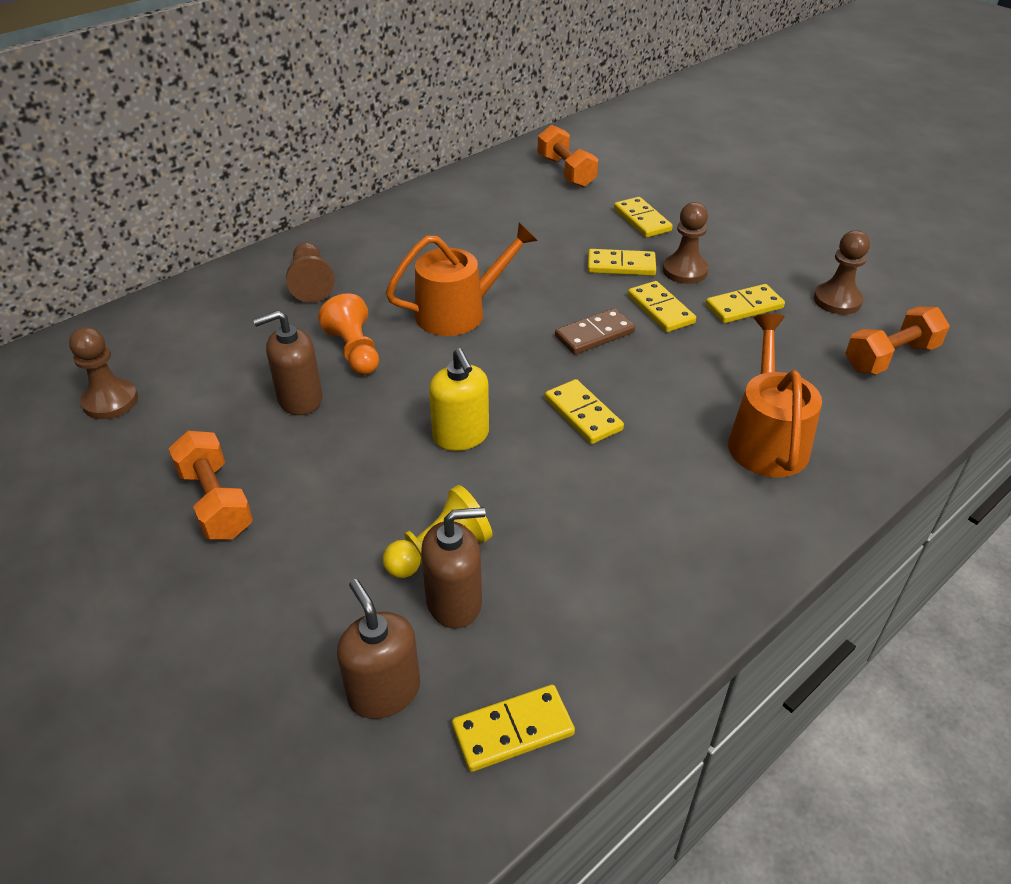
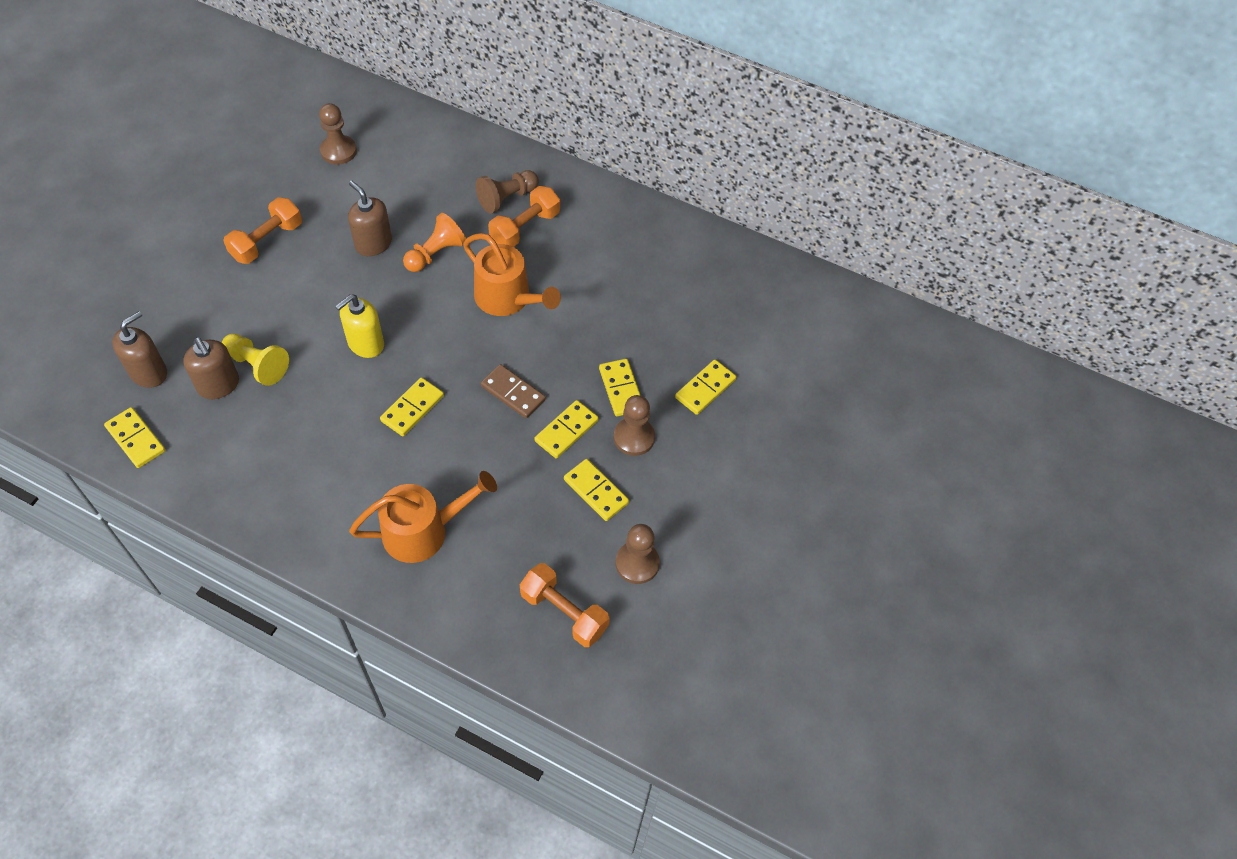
camera: 65 degrees right, 15 degrees up
(566, 171) = (765, 310): orange dumbbell -> orange dumbbell (525, 228)

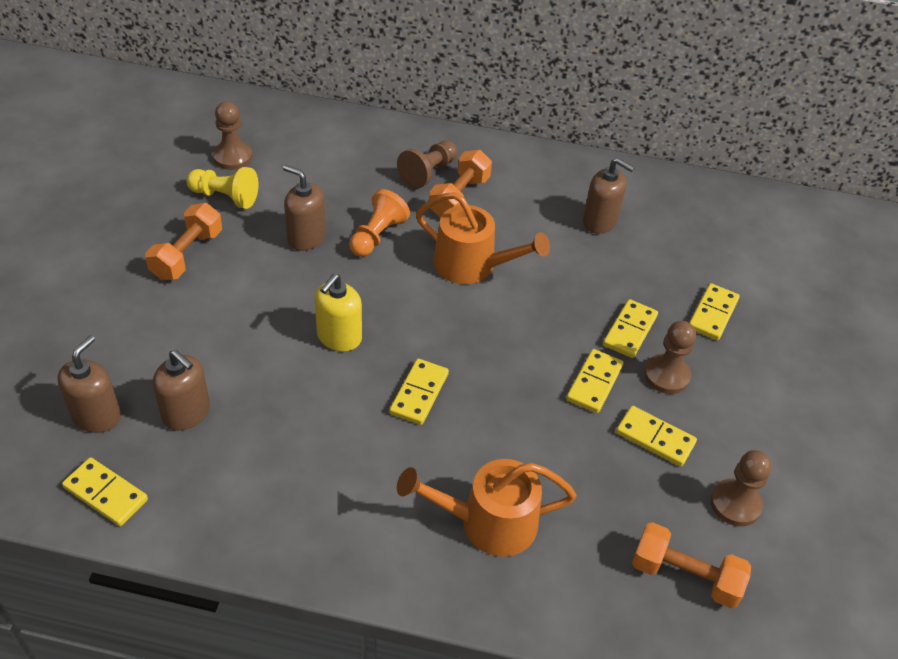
camera: 15 degrees left, 10 degrees down
(257, 365) = (224, 383): yellow pawn -> yellow pawn (225, 197)
(423, 531) = (488, 522): orange watering can -> orange watering can turned 150 degrees counterclockwise
(513, 393) = (520, 356): brown domino -> none
(621, 389) = (629, 330): yellow domino -> yellow domino turned 60 degrees clockwise
(644, 277) = (600, 221): none -> brown soap dispenser

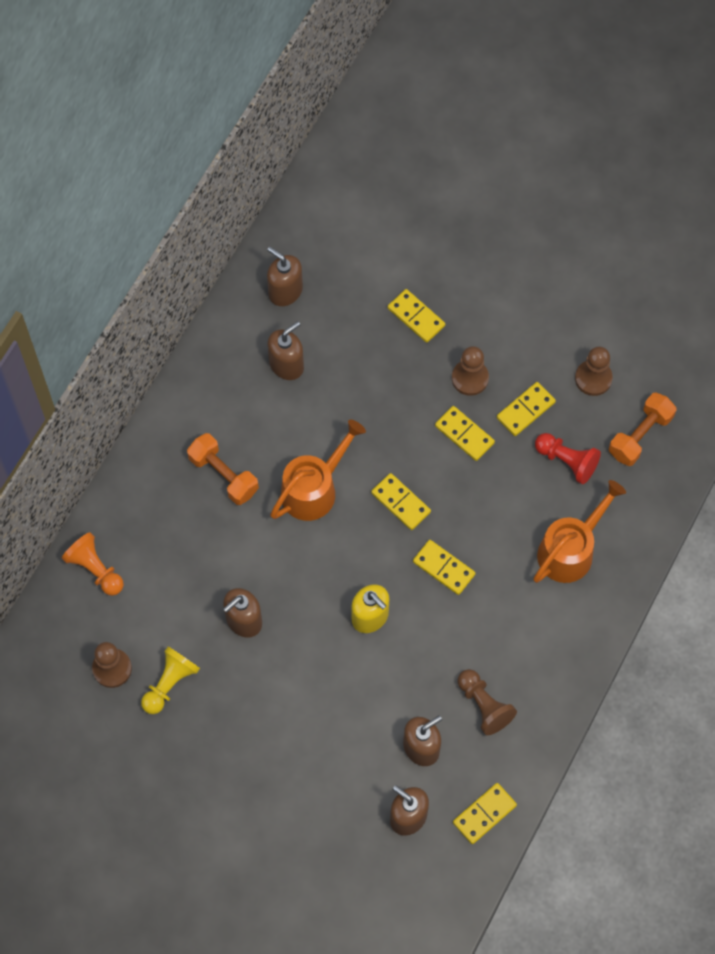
camera: 70 degrees left, 20 degrees up
(187, 255) = (240, 727): orange dumbbell -> none
(377, 236) = (257, 559): orange pawn -> orange pawn (95, 569)
(428, 173) = (183, 493): brown pawn -> brown pawn (484, 705)
(488, 522) = (570, 550): orange watering can -> orange watering can turned 150 degrees counterclockwise
(608, 495) = (567, 461): none -> red pawn
(629, 330) = (418, 388): yellow domino -> yellow domino (400, 503)
(678, 207) = (285, 291): none -> brown soap dispenser

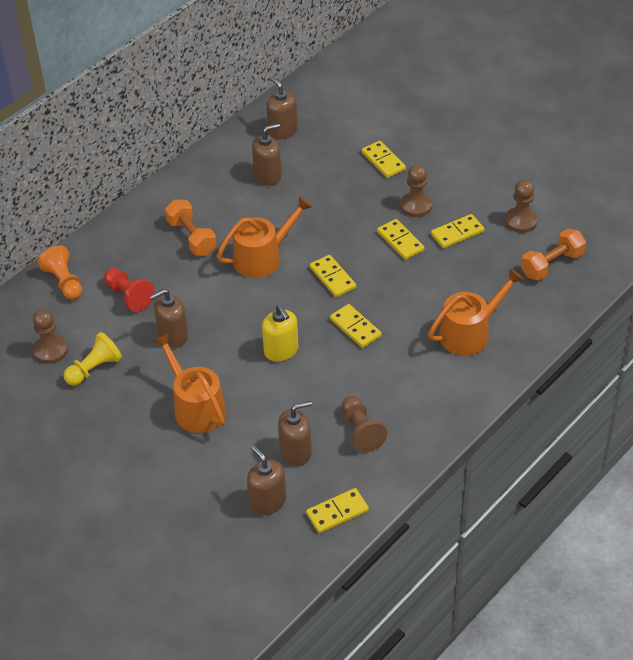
camera: 15 degrees right, 20 degrees down
(297, 711) = (196, 407): none -> orange watering can
(567, 461) = (483, 272): red pawn -> red pawn (129, 296)

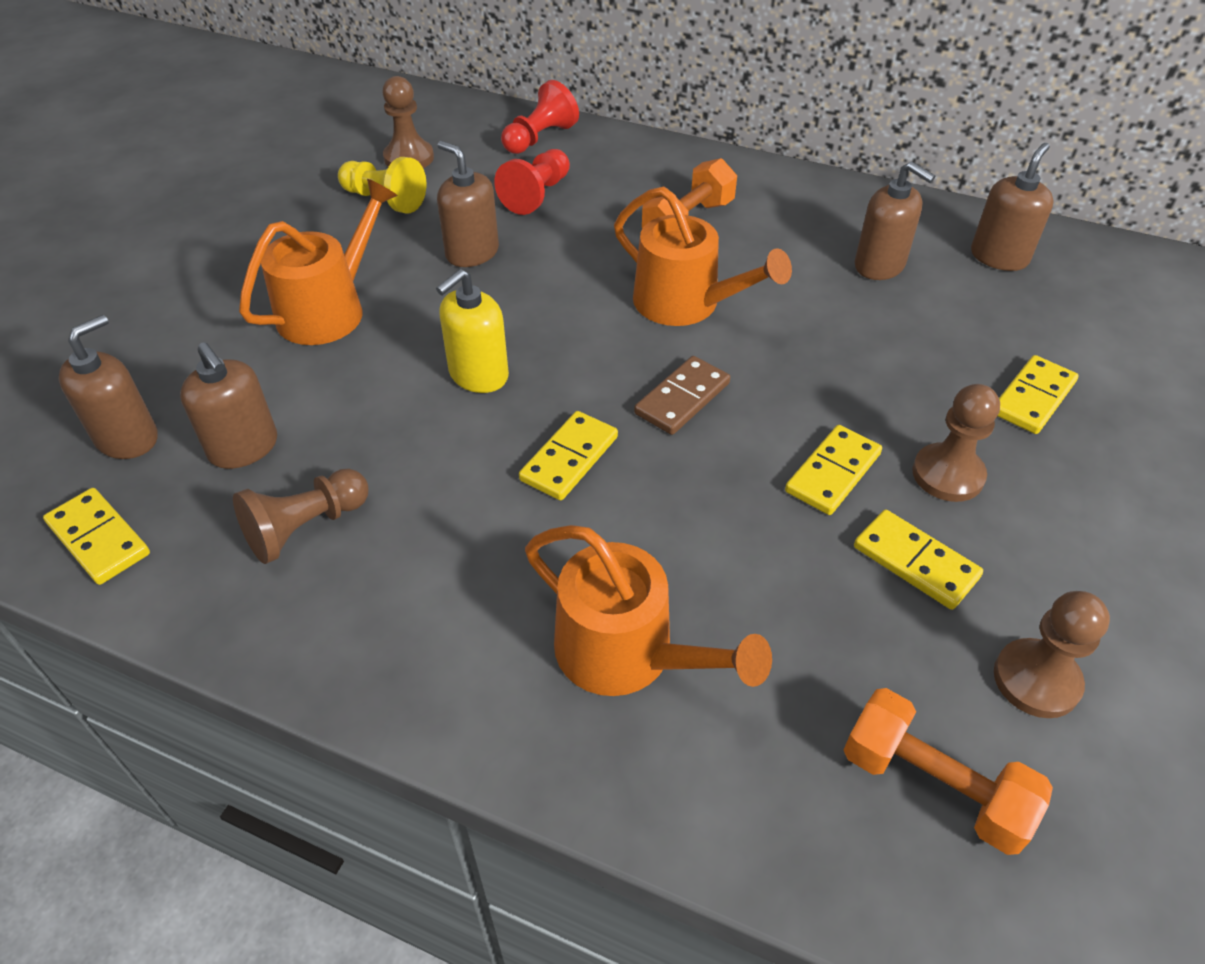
camera: 70 degrees right, 0 degrees up
(64, 282) = (540, 138): orange pawn -> red pawn
(332, 278) = (682, 398): yellow domino -> brown domino

